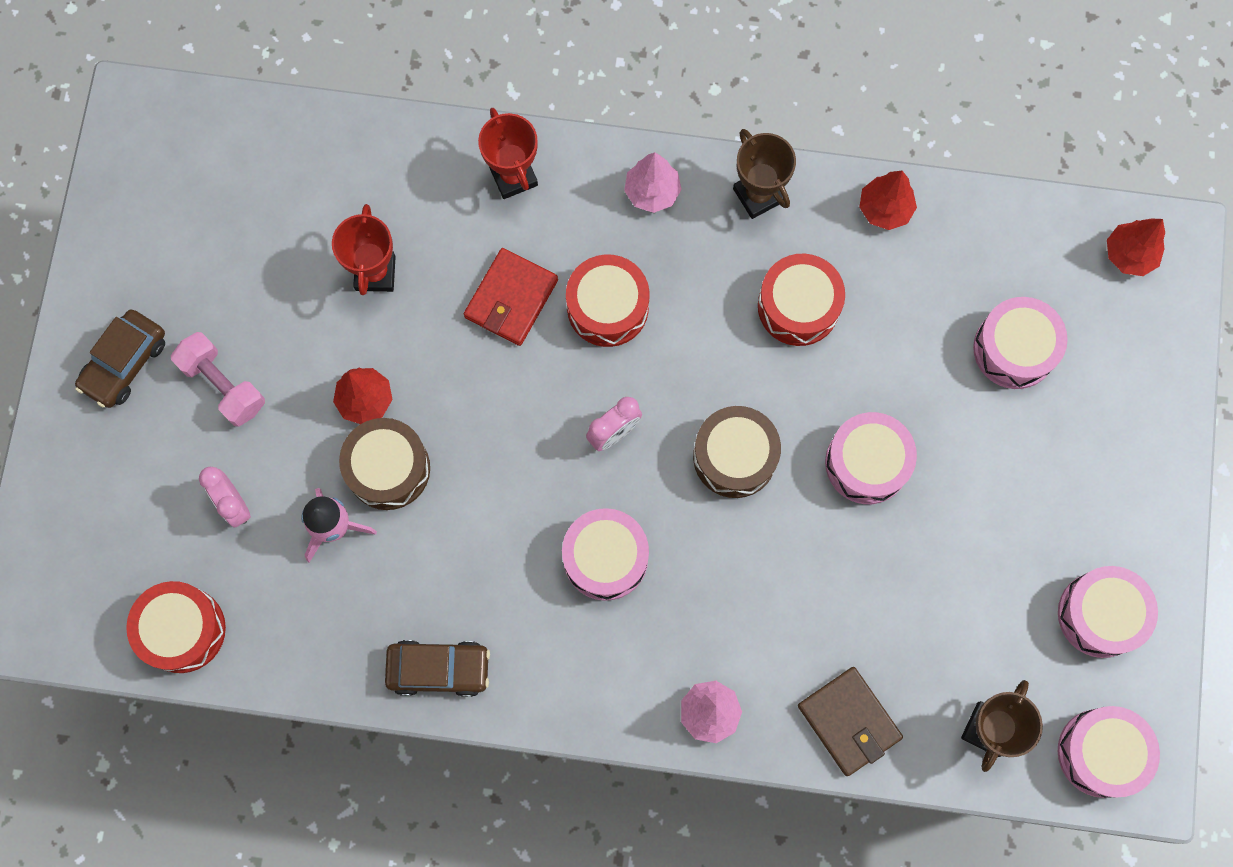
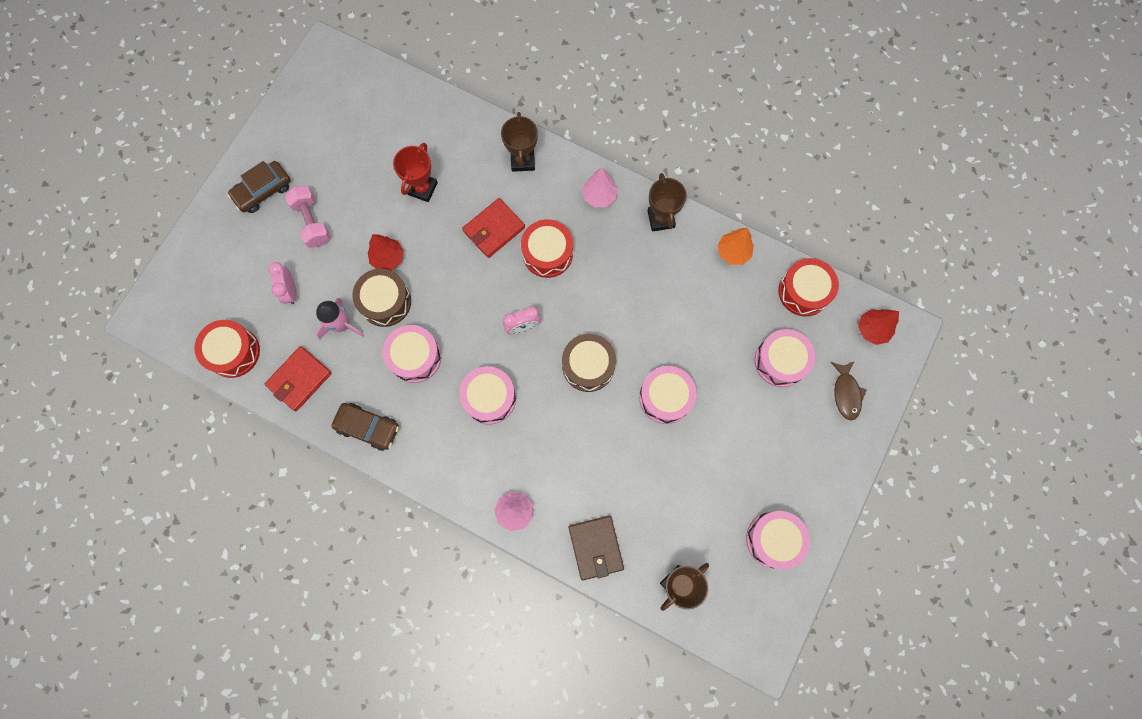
camera: 20 degrees right, 0 degrees up
(303, 634) = (299, 379): none -> red wallet
(513, 176) = (523, 160): red trophy -> brown trophy
(798, 306) = (660, 291): red drum -> red drum (804, 291)
(885, 209) = (733, 252): red tree -> orange tree
(1101, 753) = (742, 624): pink drum -> pink drum (415, 357)
(1126, 363) = (846, 393): none -> brown fish

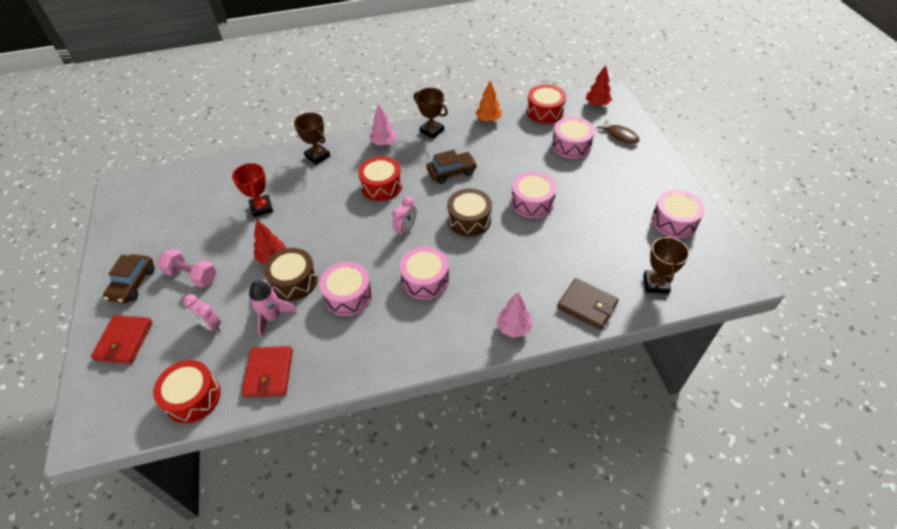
camera: 40 degrees left, 25 degrees down
(368, 427) = (355, 362): brown car -> brown car (451, 172)
(494, 229) = (333, 197): red wallet -> red wallet (124, 341)

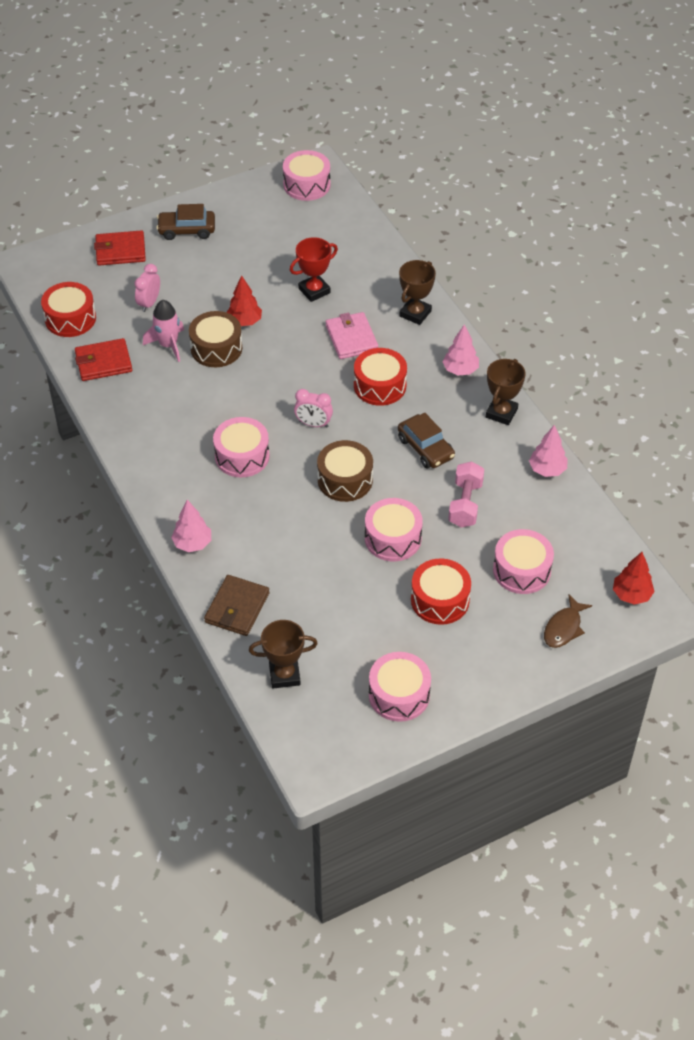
camera: 75 degrees right, 0 degrees up
(192, 275) = (206, 268): pink dumbbell -> pink dumbbell (465, 504)
(325, 194) = (351, 338): none -> pink wallet
(348, 296) = (206, 397): pink drum -> pink drum (306, 185)
(488, 120) = (547, 470): orange tree -> pink tree
(545, 112) = (589, 532): red drum -> red drum (440, 600)

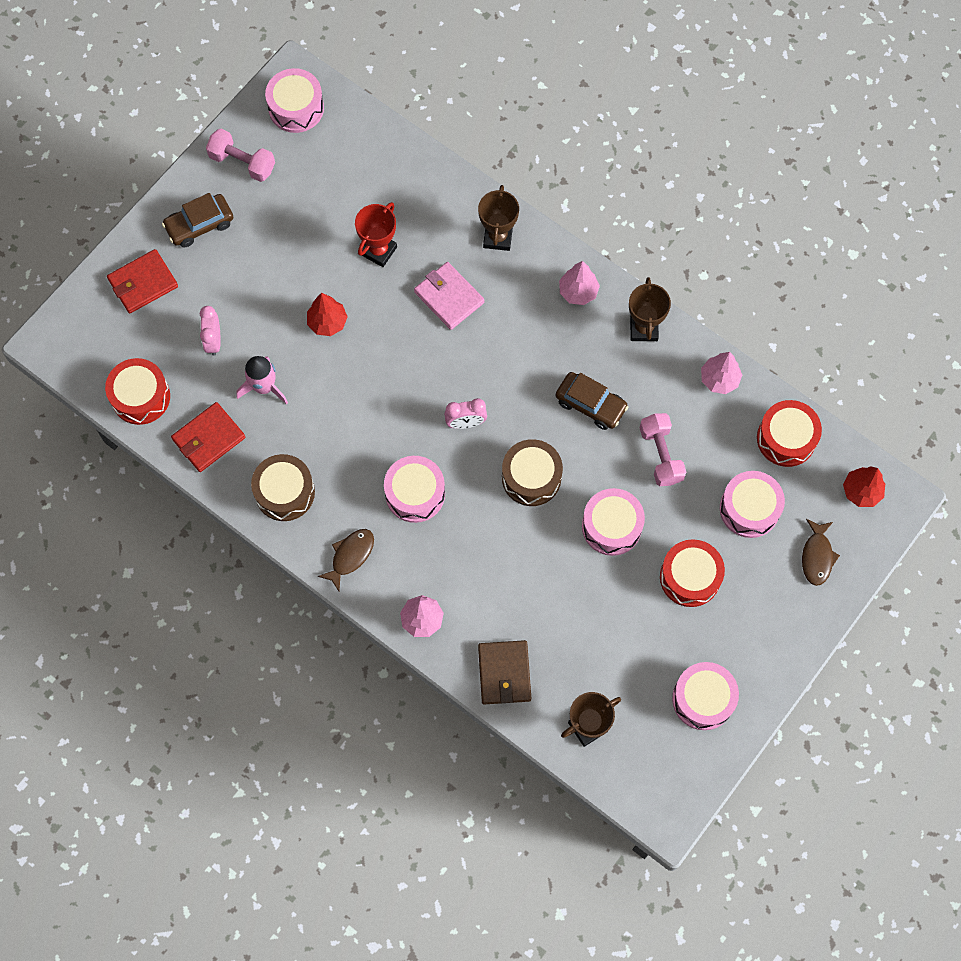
camera: 25 degrees left, 20 degrees up
(163, 478) = (350, 556): none -> brown fish
(216, 348) = (317, 370): brown drum -> brown drum (285, 492)
(244, 204) = (242, 163): none -> pink dumbbell
(380, 386) = (508, 346): red drum -> red drum (786, 438)

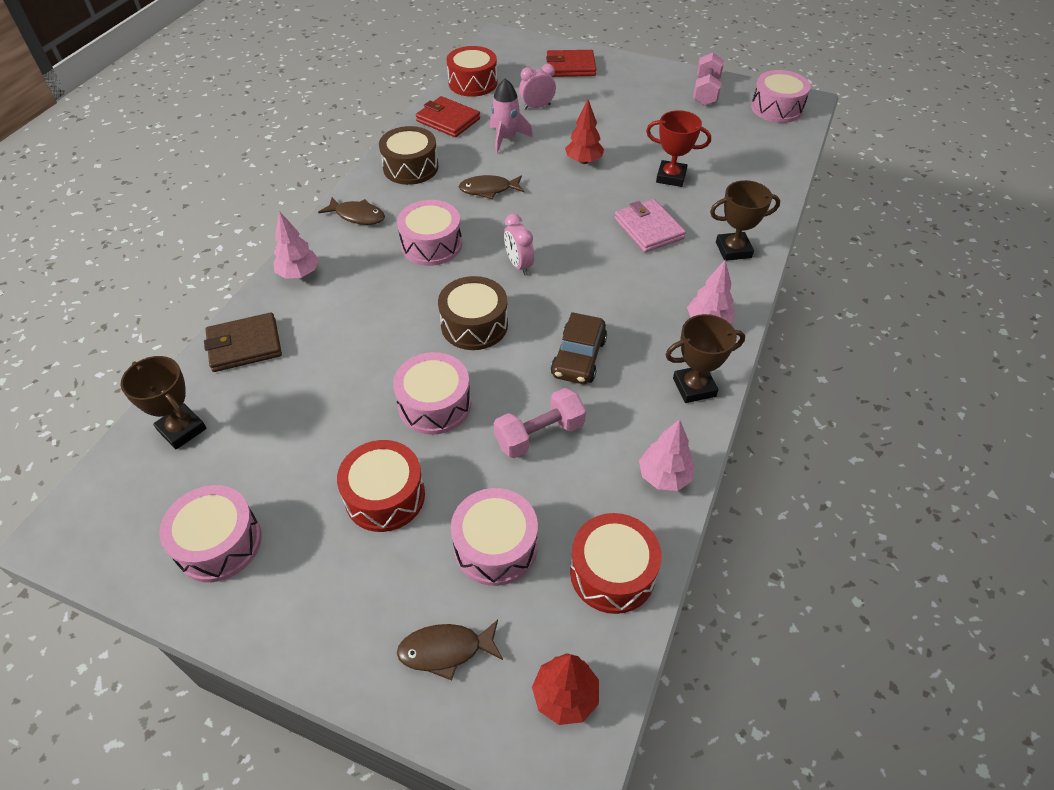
camera: 75 degrees right, 20 degrees down
(143, 283) = (570, 67): red wallet -> red wallet turned 45 degrees counterclockwise
(199, 225) = (636, 82): brown car -> none
(346, 424) = (488, 189): none -> brown fish
(449, 297) = (648, 229): pink wallet -> pink wallet turned 60 degrees counterclockwise

